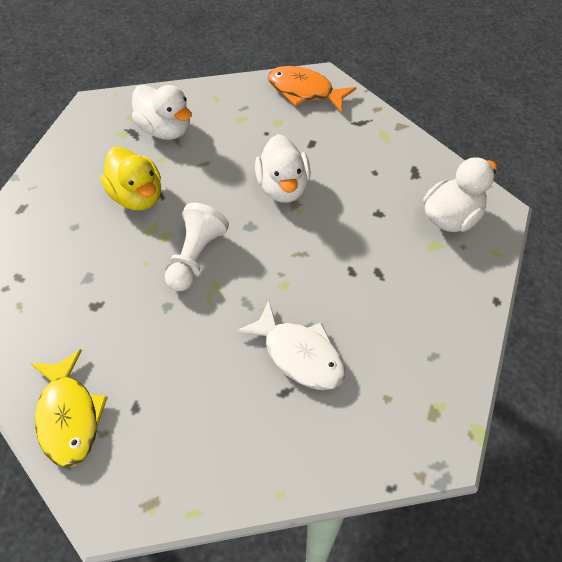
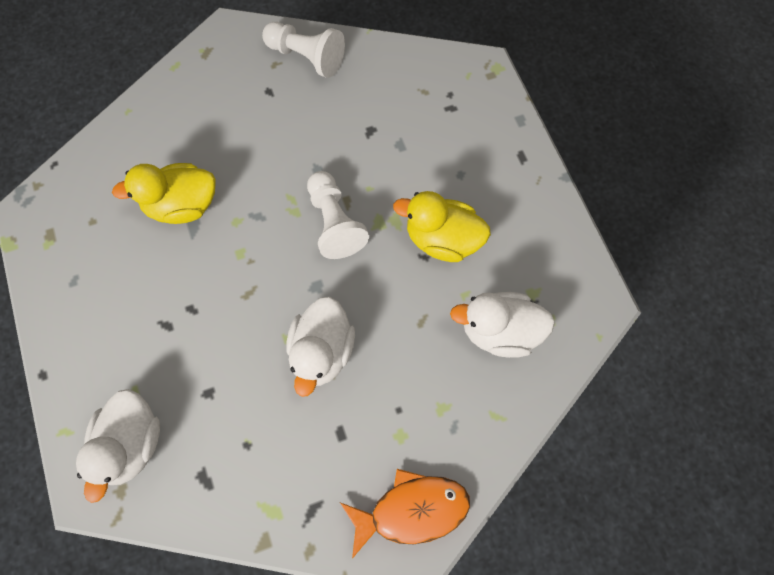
camera: 140 degrees right, 15 degrees up
(68, 416) = (306, 57): yellow fish -> white pawn
(283, 187) = (322, 351): white duck -> white duck turned 120 degrees counterclockwise
(299, 355) = (182, 205): white fish -> yellow duck

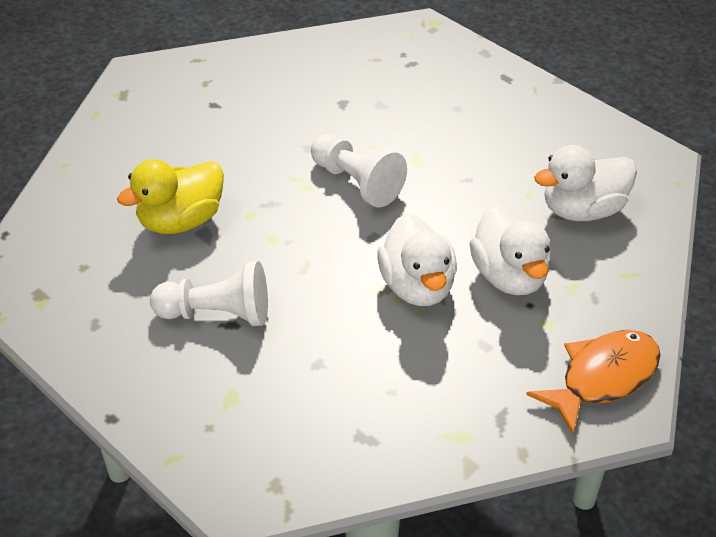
camera: 25 degrees left, 25 degrees down
(131, 443) = (260, 438): white duck -> white duck (509, 276)
(306, 57) = (236, 68): white pawn -> white pawn (217, 314)
(442, 239) = (475, 160): yellow duck -> none

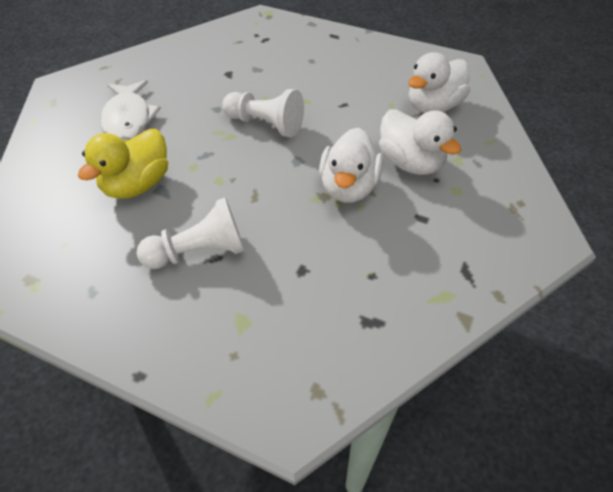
camera: 20 degrees left, 5 degrees up
(200, 137) = (128, 119): none -> white fish
(417, 286) = (348, 188): white duck -> white duck turned 45 degrees clockwise
(603, 378) = (519, 219): orange fish -> none

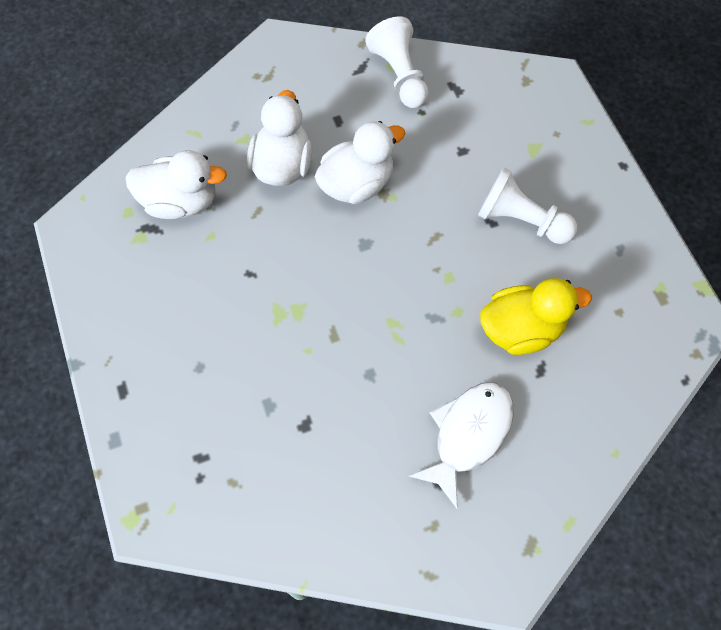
camera: 135 degrees left, 15 degrees up
(265, 124) = (347, 309): white pawn -> white pawn (399, 75)

